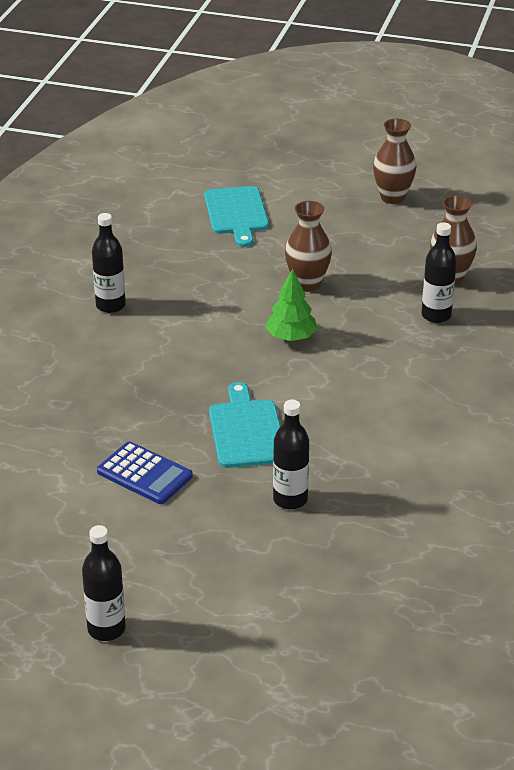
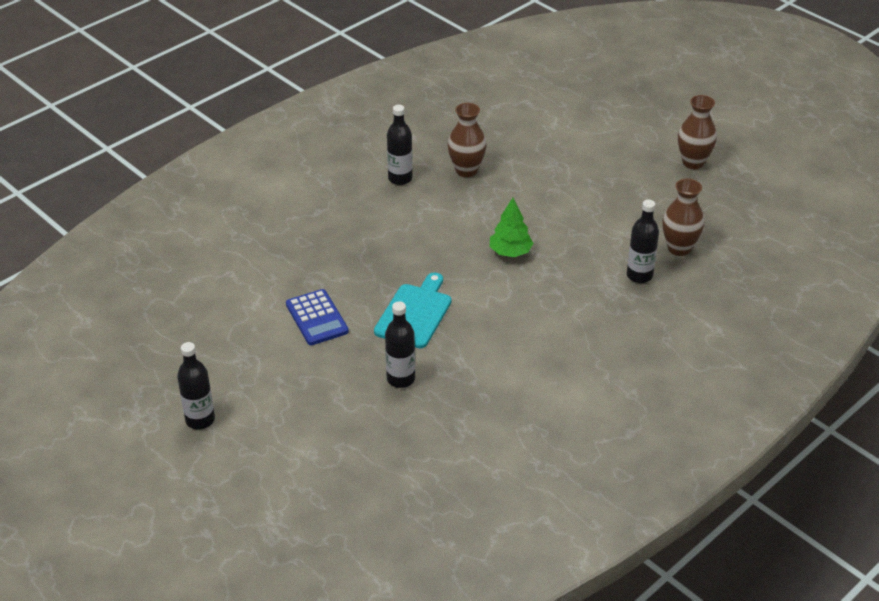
camera: 30 degrees right, 5 degrees up
(237, 213) = (556, 135): turquoise cutting board -> none
(307, 284) = (560, 213): brown vase -> brown vase (466, 170)

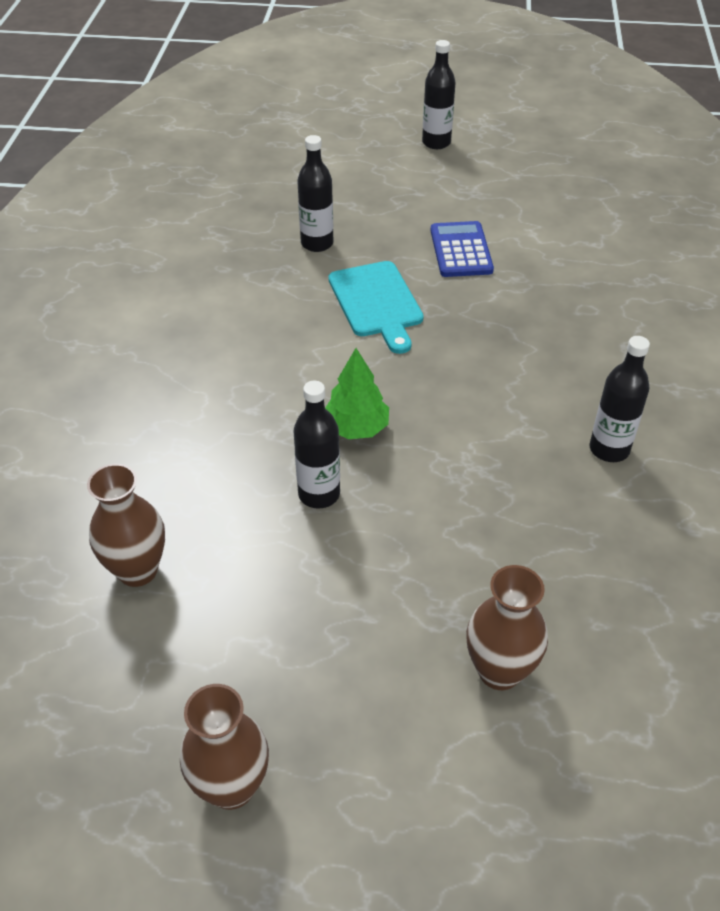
camera: 140 degrees right, 5 degrees up
(317, 318) = (461, 250): blue calculator -> blue calculator turned 60 degrees clockwise
(466, 170) = (550, 518): brown vase -> brown vase (499, 671)
(639, 275) = (164, 491): black bottle -> black bottle (319, 494)

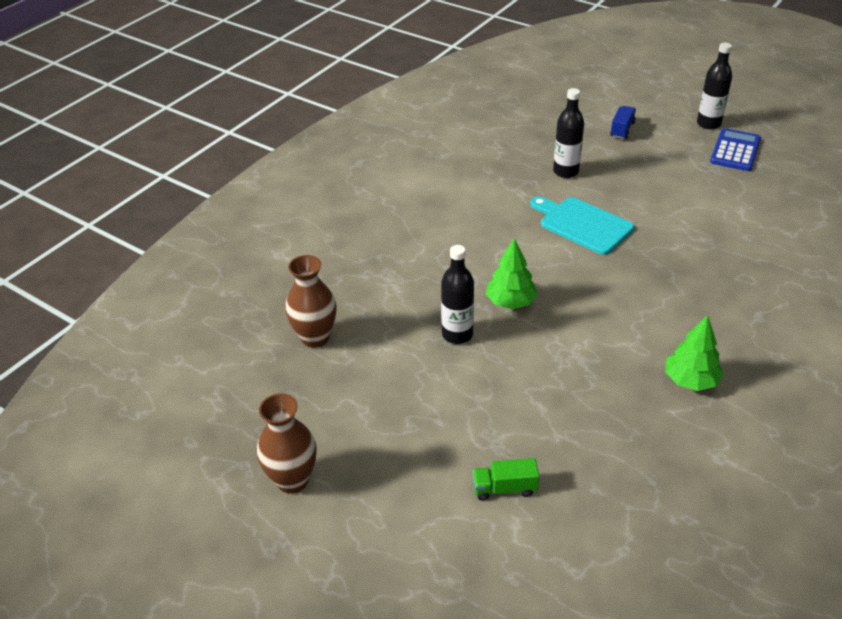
camera: 30 degrees right, 5 degrees down
(348, 174) = (622, 130): none -> blue truck
(377, 302) = (582, 224): turquoise cutting board -> turquoise cutting board turned 120 degrees clockwise
(461, 250) = (673, 207): blue calculator -> blue calculator (735, 151)
(499, 671) = (504, 488): brown vase -> green truck
(609, 449) = (690, 380): black bottle -> green tree

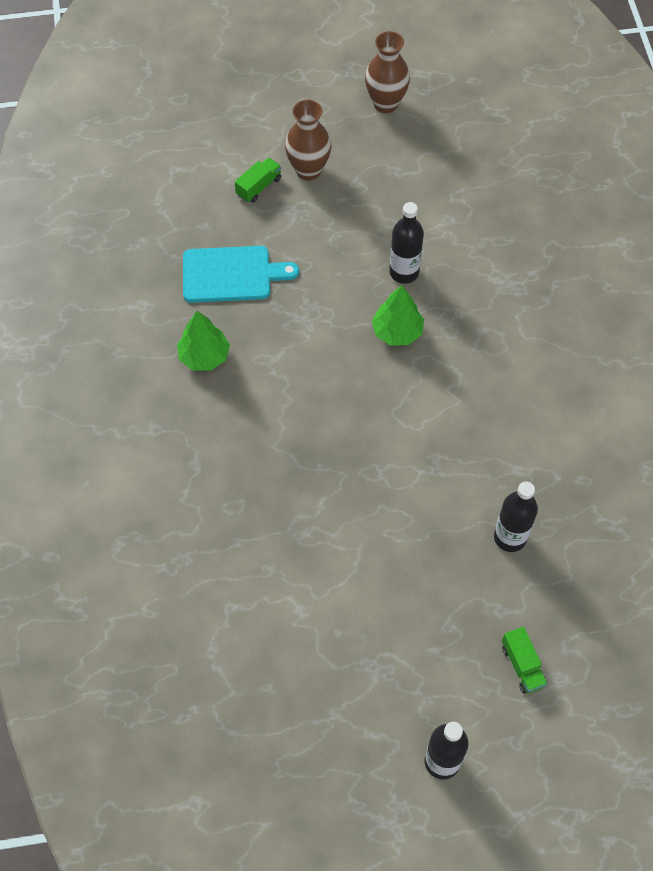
camera: 135 degrees right, 20 degrees up
(315, 338) = (496, 196): brown vase -> brown vase (308, 170)
(582, 224) = (424, 469): turquoise cutting board -> turquoise cutting board (231, 274)
(622, 130) = (522, 665): blue truck -> green truck
(735, 151) = (375, 723): blue calculator -> none

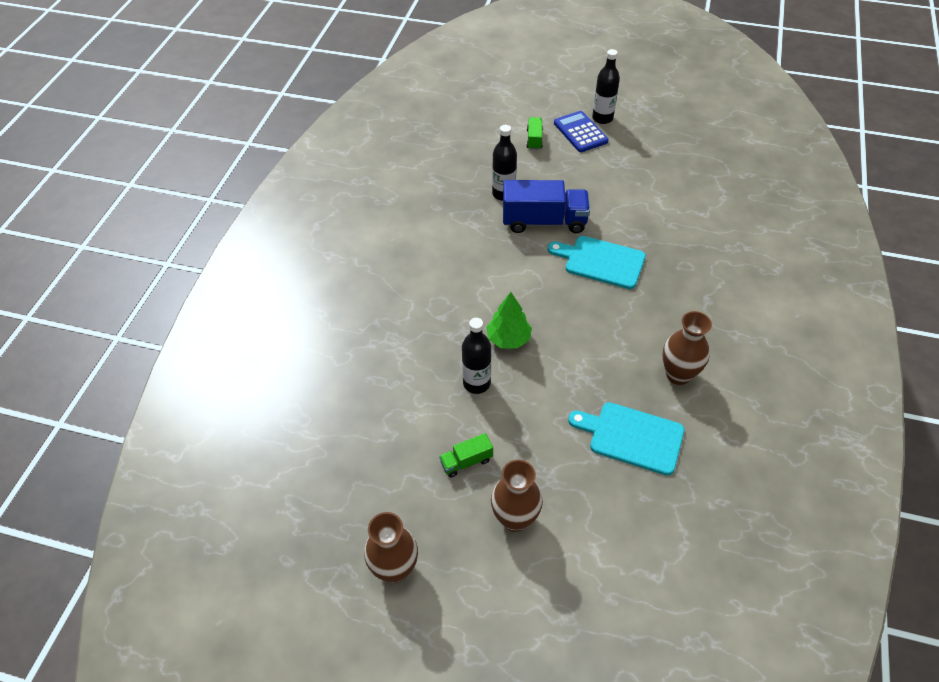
camera: 155 degrees left, 10 degrees down
(204, 356) = (678, 374): green tree -> brown vase
(259, 187) = (573, 519): green truck -> green truck (466, 461)
(338, 473) = (601, 262): none -> turquoise cutting board
(434, 510) = (544, 221): none -> blue truck
(462, 711) = (580, 132): none -> blue calculator

